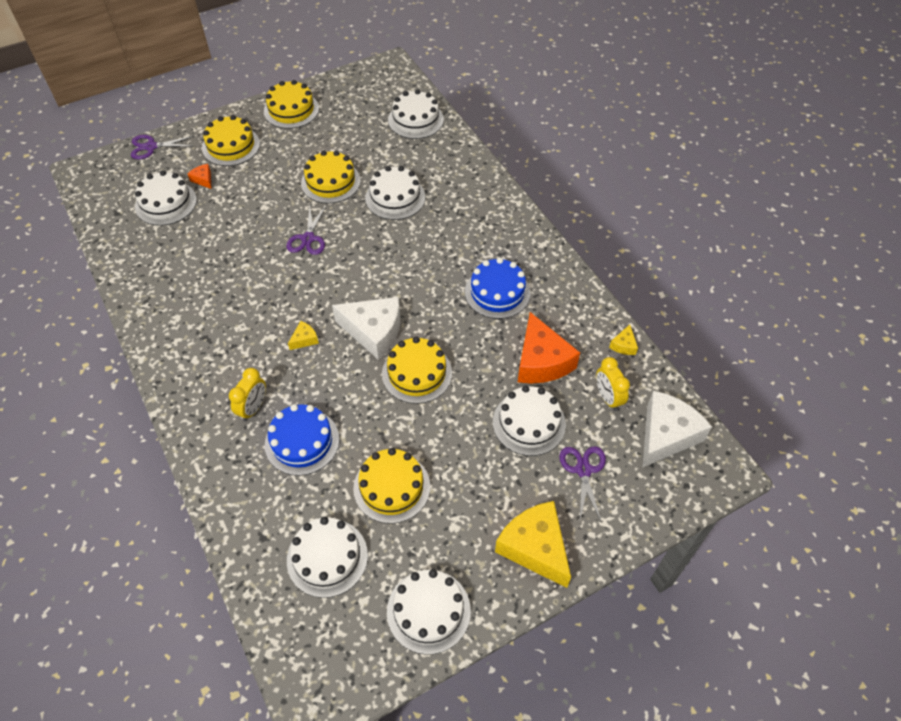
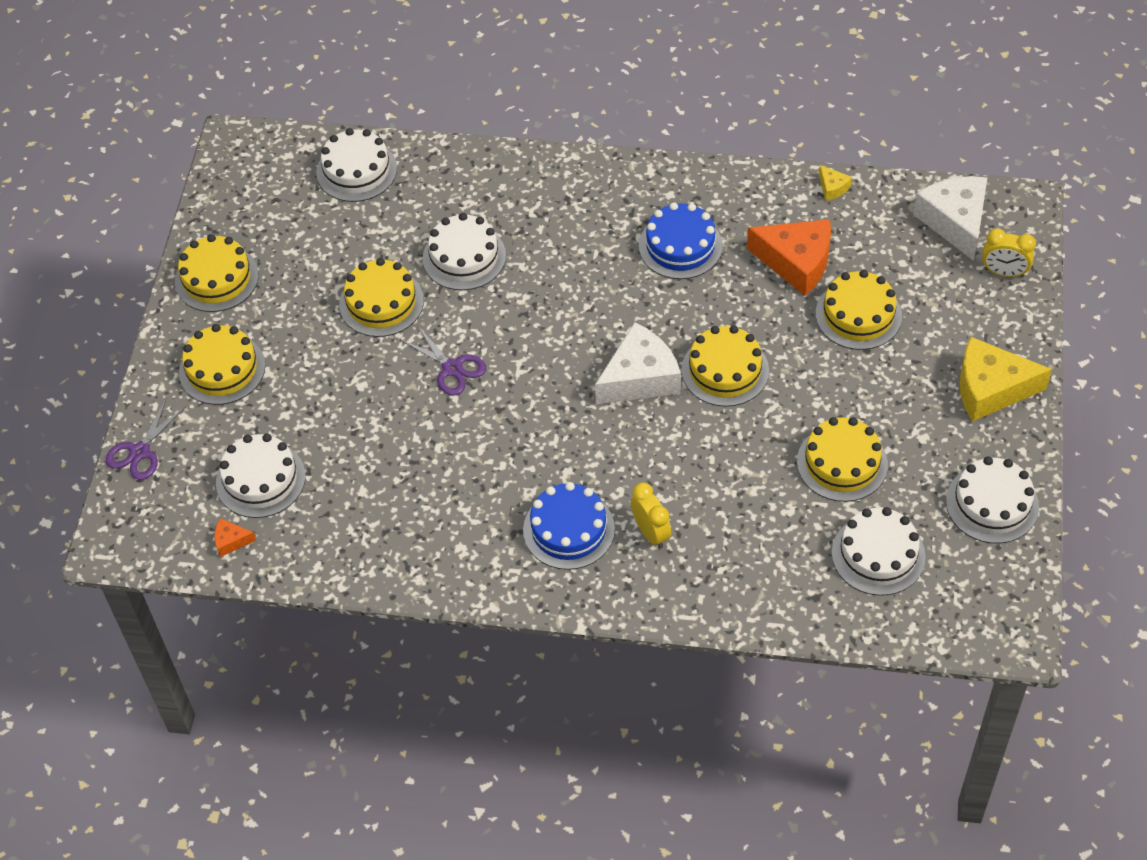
camera: 50 degrees left, 0 degrees up
(203, 179) = (256, 424): orange cheese -> orange cheese (231, 541)
(302, 441) = (728, 510): blue cake -> blue cake (568, 529)
(304, 339) = (597, 443): yellow cheese -> none
(529, 423) = (858, 315): white cake -> yellow cake
(583, 470) = (942, 305): purple scissors -> none
(608, 398) = (880, 238): yellow clock -> yellow clock (1004, 272)

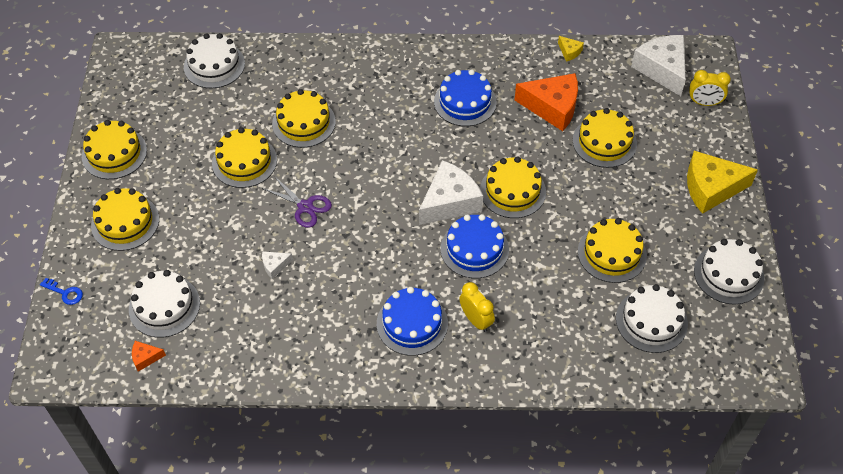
camera: 10 degrees left, 0 degrees up
(140, 452) = (65, 293): purple scissors -> blue key
(404, 441) = (275, 266): none -> white cheese
(464, 257) = (304, 122): white cake -> yellow cake
(663, 442) = (474, 249): none -> blue cake

